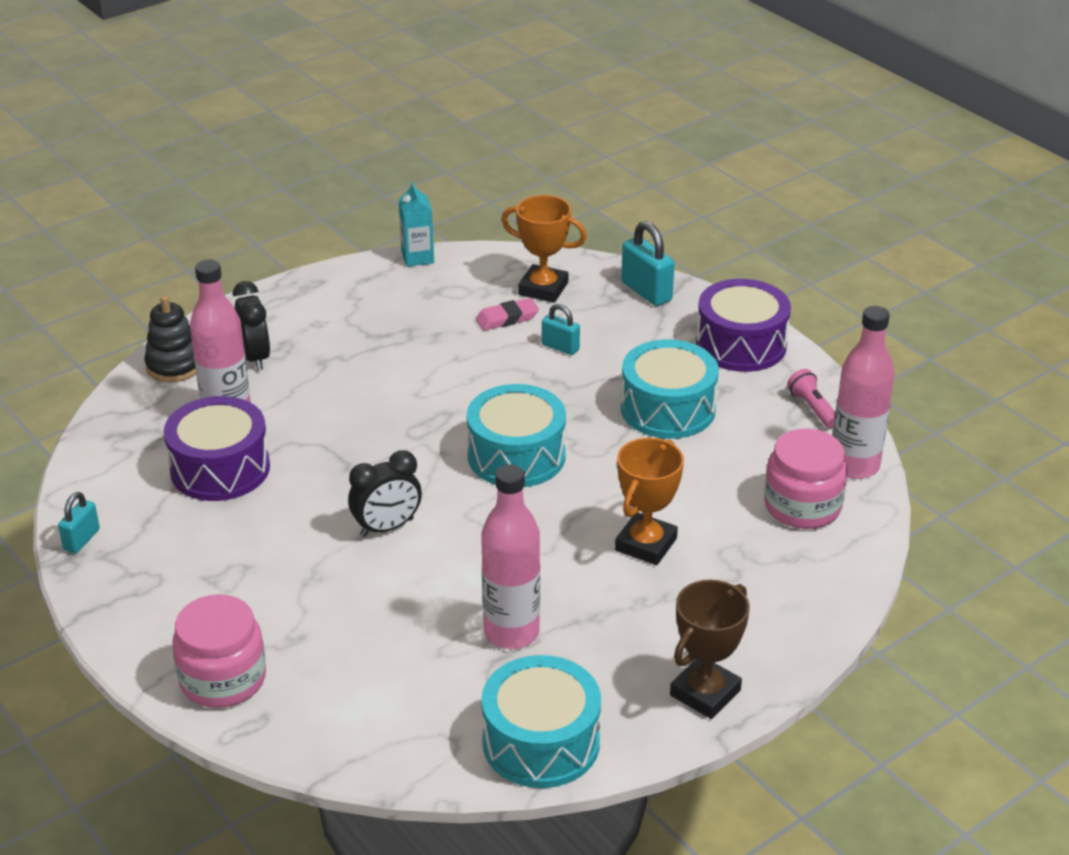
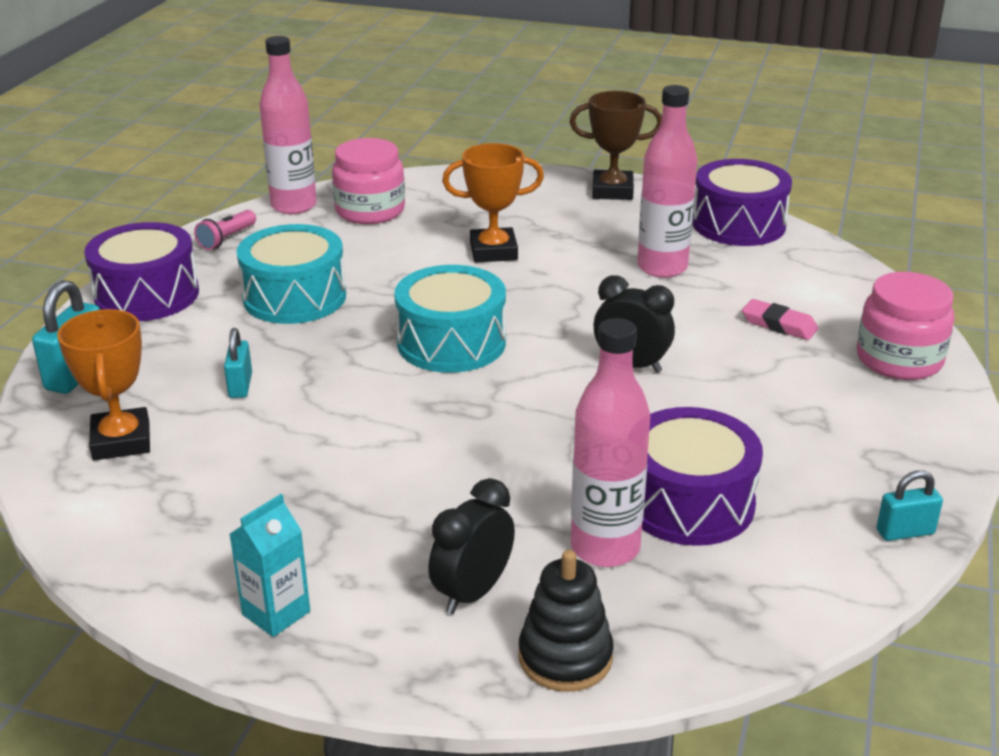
camera: 125 degrees left, 5 degrees down
(417, 257) = (109, 572): turquoise carton -> turquoise carton (276, 613)
(507, 318) = (210, 440): pink eraser -> pink eraser (779, 324)
(541, 742) = (738, 224): turquoise drum -> purple drum

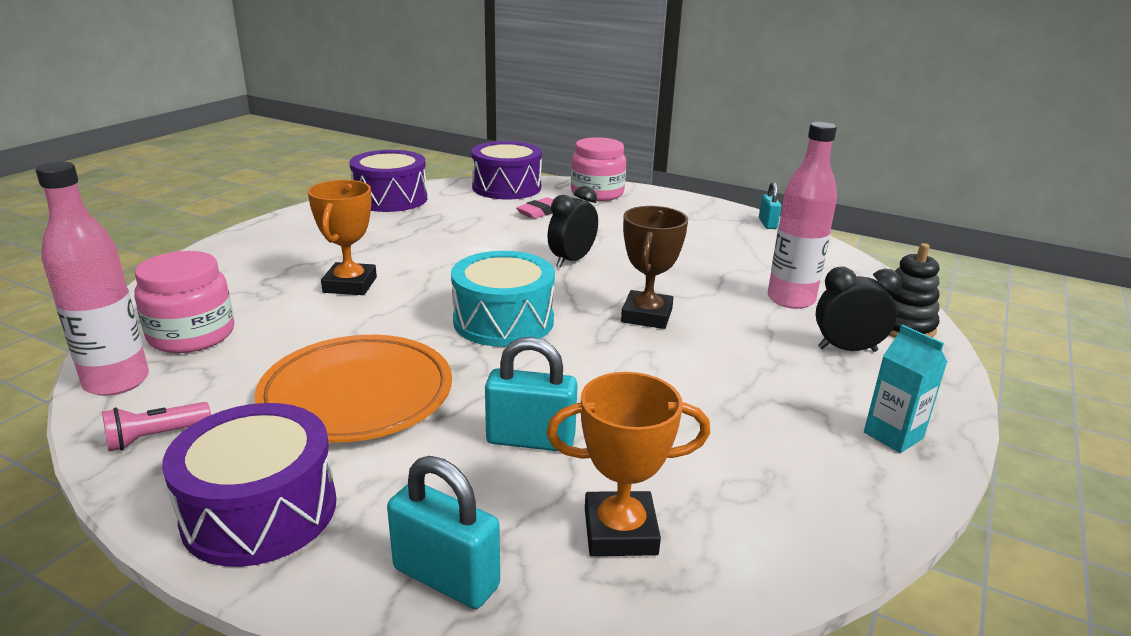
camera: 80 degrees left, 5 degrees down
(226, 239) = (156, 437): pink flashlight -> pink flashlight turned 105 degrees clockwise
(240, 386) = (530, 440): turquoise padlock -> turquoise padlock, size x1.61
(294, 297) = (357, 395): turquoise drum -> orange plate
(472, 592) = (847, 349): black clock -> black clock turned 135 degrees clockwise
(612, 191) = (286, 226): brown trophy -> brown trophy (647, 316)
(662, 267) = (435, 230): pink bottle -> none
(688, 502) = (741, 269): purple drum -> purple drum (506, 187)

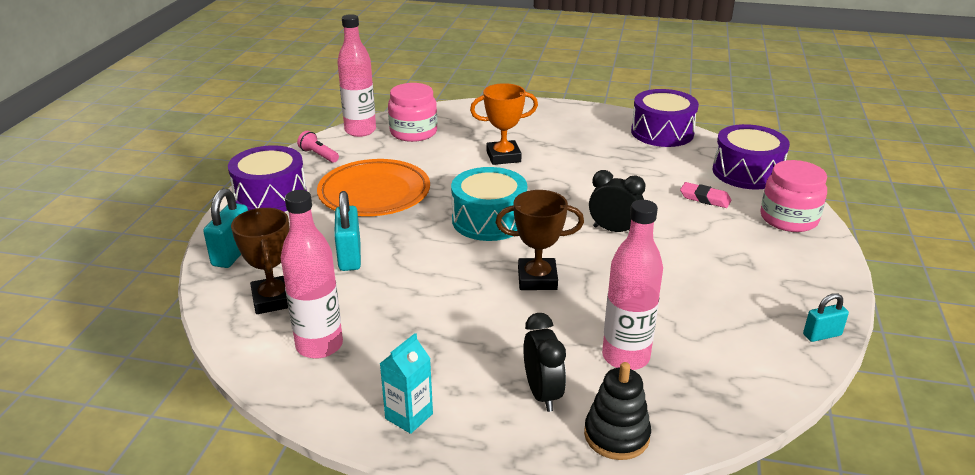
camera: 75 degrees right, 5 degrees up
(620, 531) = (273, 299): orange trophy -> brown trophy
(751, 492) = (319, 345): none -> pink bottle

